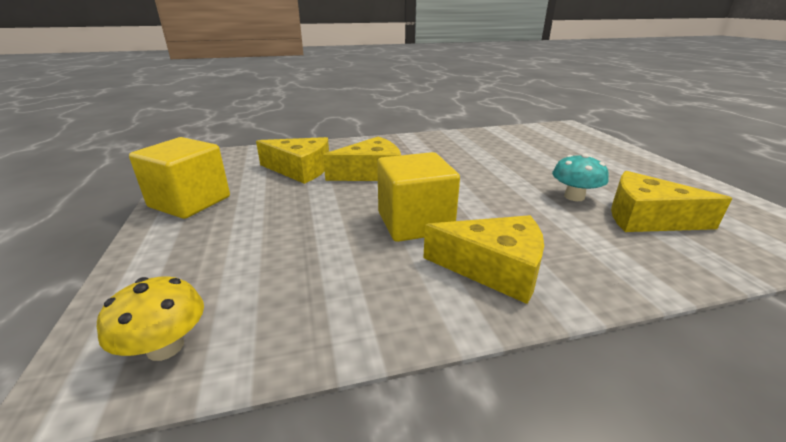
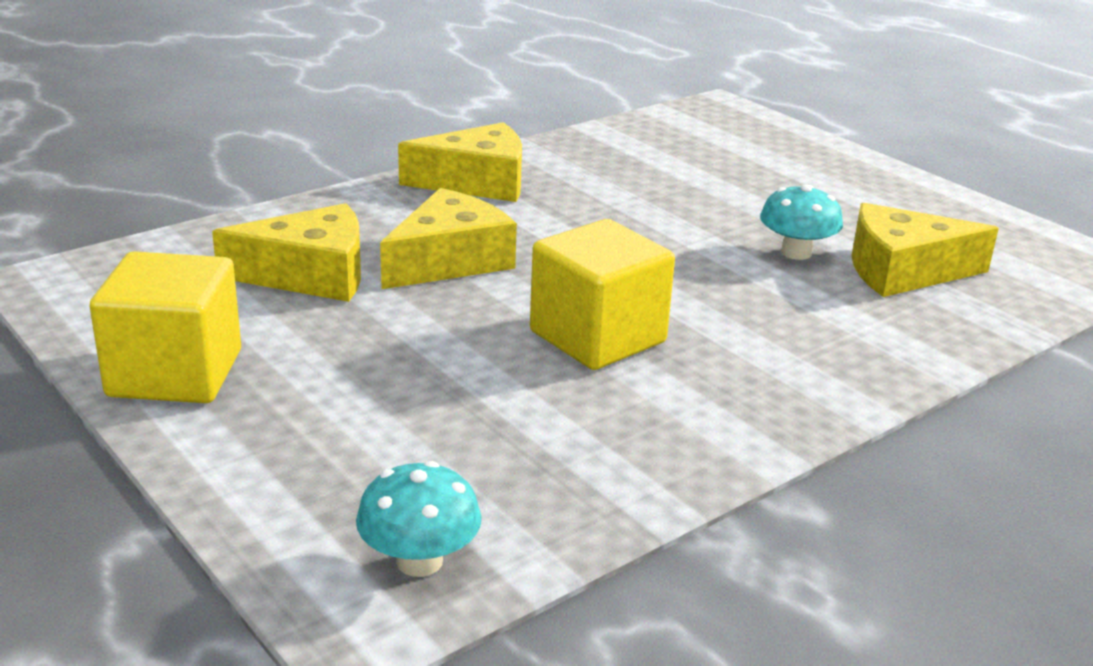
camera: 25 degrees left, 0 degrees up
(165, 347) = (419, 561): yellow mushroom -> turquoise mushroom
(494, 268) = (749, 380): yellow cheese -> yellow cheese (477, 182)

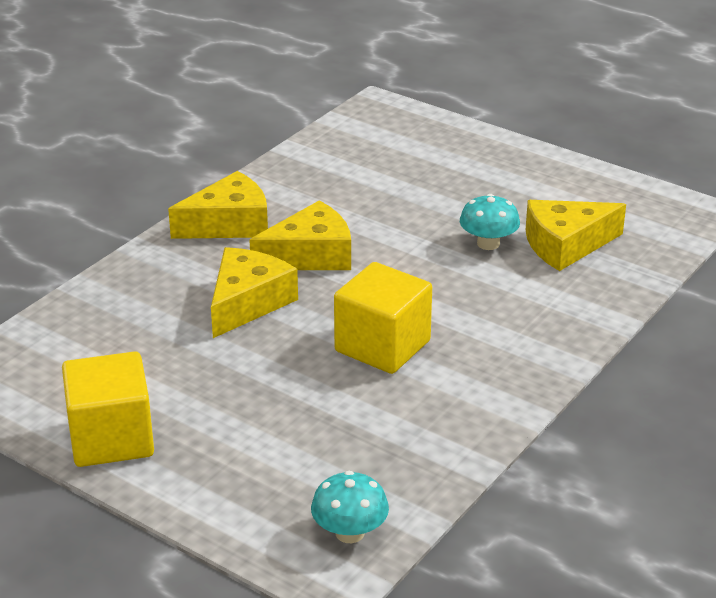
camera: 15 degrees left, 5 degrees up
(310, 275) = (154, 337): yellow cheese -> yellow cheese (310, 255)

